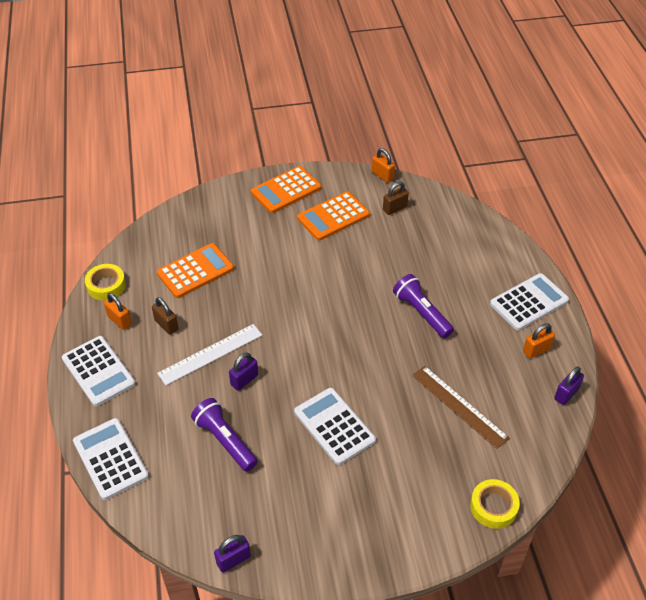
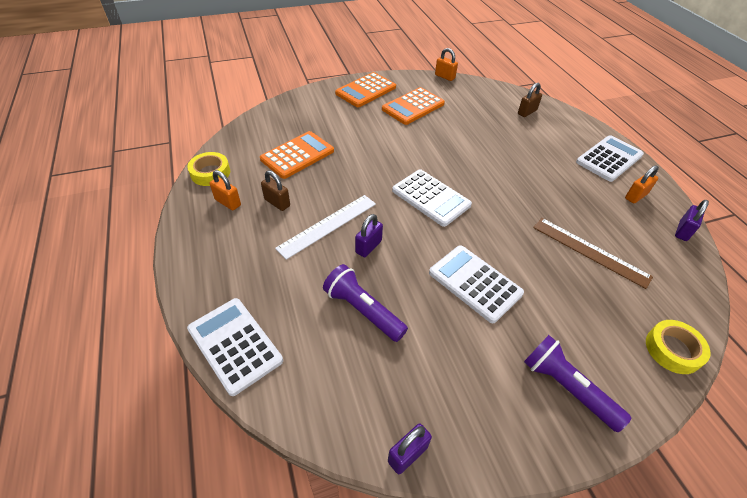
camera: 10 degrees left, 0 degrees up
(98, 371) = (210, 252): white calculator -> white calculator (431, 198)
(395, 208) = (463, 98): brown padlock -> brown padlock (527, 112)
(421, 313) = (519, 174): purple flashlight -> purple flashlight (566, 387)

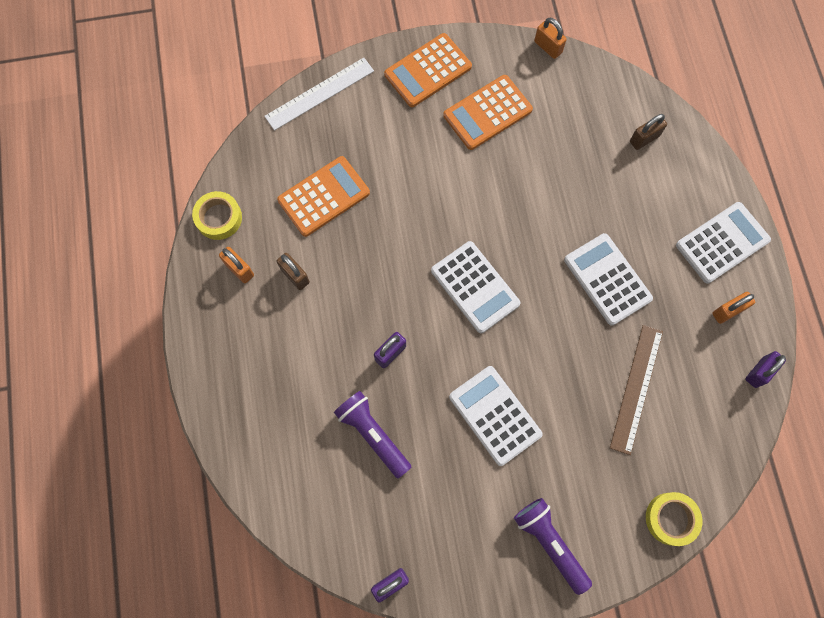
camera: 10 degrees right, 25 degrees up
(234, 345) = (246, 458): white calculator -> white calculator (607, 279)
(328, 225) = (349, 317): white ruler -> white ruler (319, 94)
(590, 251) = (636, 388): brown ruler -> brown ruler turned 60 degrees clockwise

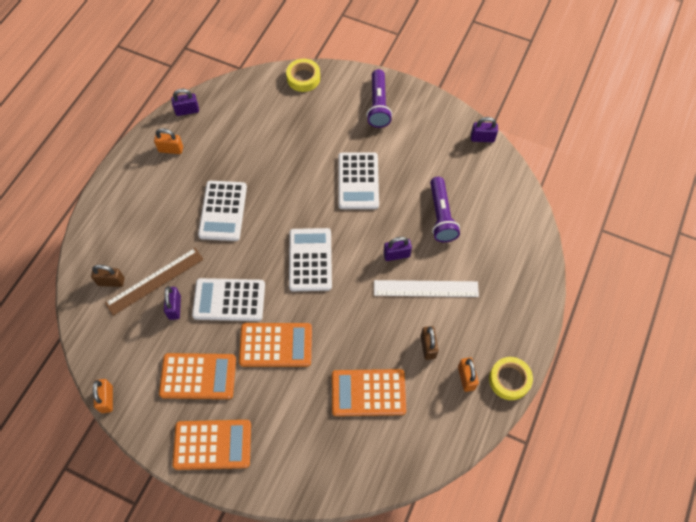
camera: 145 degrees left, 10 degrees down
(219, 218) = (459, 429): yellow tape -> yellow tape (509, 380)
(319, 94) = (312, 485): white ruler -> white ruler (426, 288)
(441, 183) = (276, 345): none -> orange calculator
(563, 155) = (174, 307): none -> purple padlock
(636, 388) = (263, 144): brown ruler -> brown ruler (155, 281)
(722, 243) = (133, 186): white calculator -> white calculator (229, 300)

